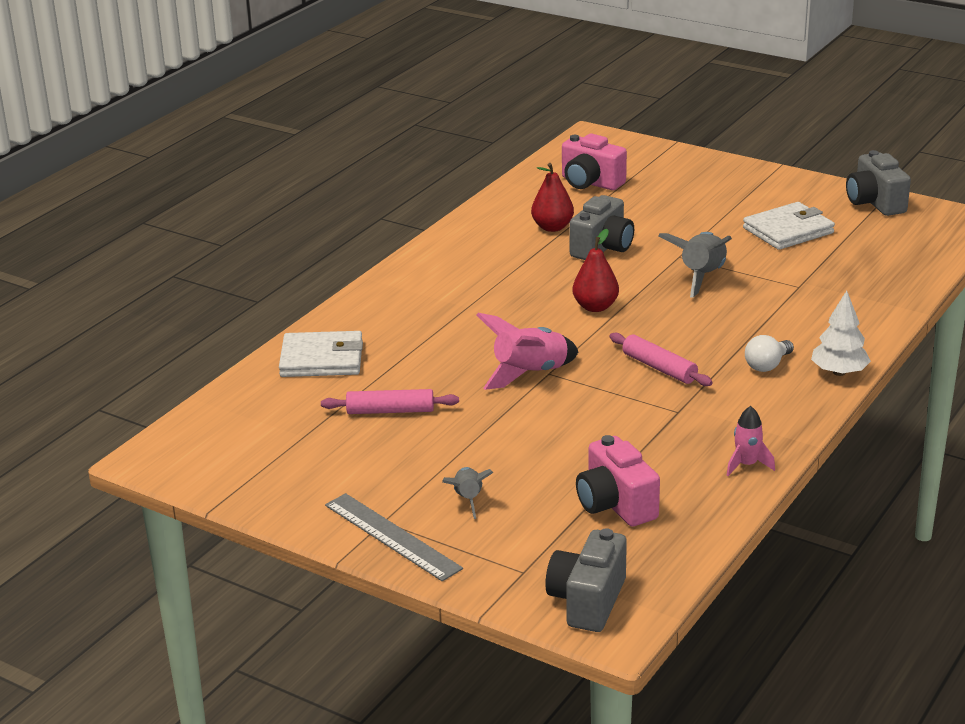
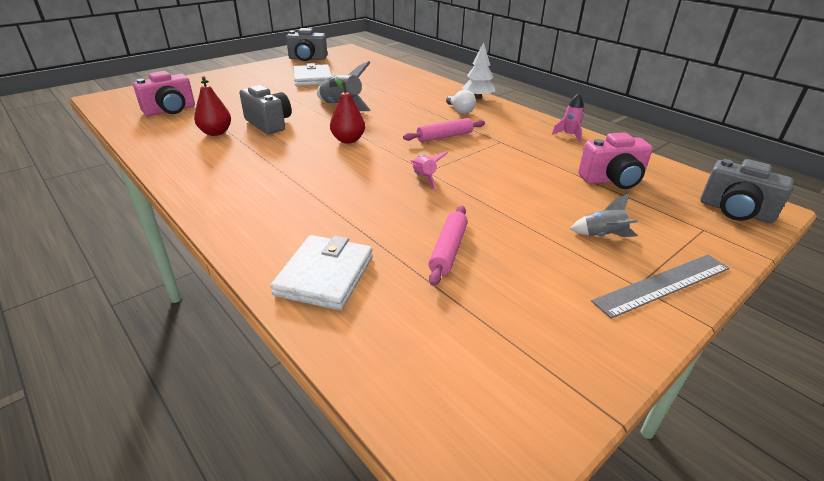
camera: 75 degrees left, 5 degrees up
(529, 373) = (424, 178): pink rocket -> pink rocket, size x0.59

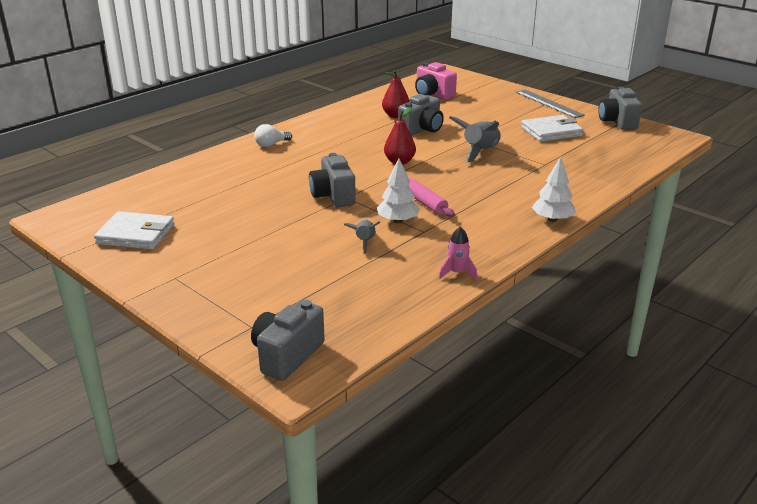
camera: 85 degrees right, 5 degrees down
(325, 275) = (203, 173): white wallet -> white wallet (136, 234)
(424, 178) = (333, 196): pink rocket -> grey camera
(448, 250) = (226, 208): pink rolling pin -> none
(460, 110) = (502, 209): white light bulb -> white light bulb (271, 144)
(481, 150) = (398, 221): none -> white tree
(603, 235) = (243, 271): grey rocket -> grey rocket (364, 242)
(612, 180) = (346, 288): pink camera -> none
(663, 284) = (174, 289): grey ruler -> grey ruler (548, 103)

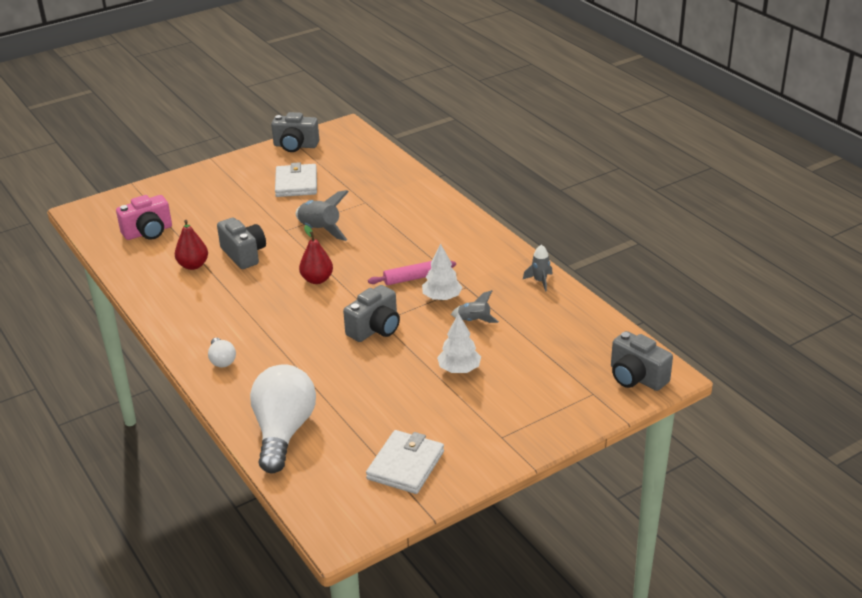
camera: 75 degrees left, 5 degrees up
(182, 179) = (283, 432): none -> white light bulb
(333, 196) = (375, 329): grey camera -> grey camera turned 45 degrees counterclockwise
(457, 273) = (540, 281): pink rocket -> grey rocket
(548, 103) = (225, 169): grey ruler -> none
(552, 219) = (470, 221): white tree -> white tree (459, 369)

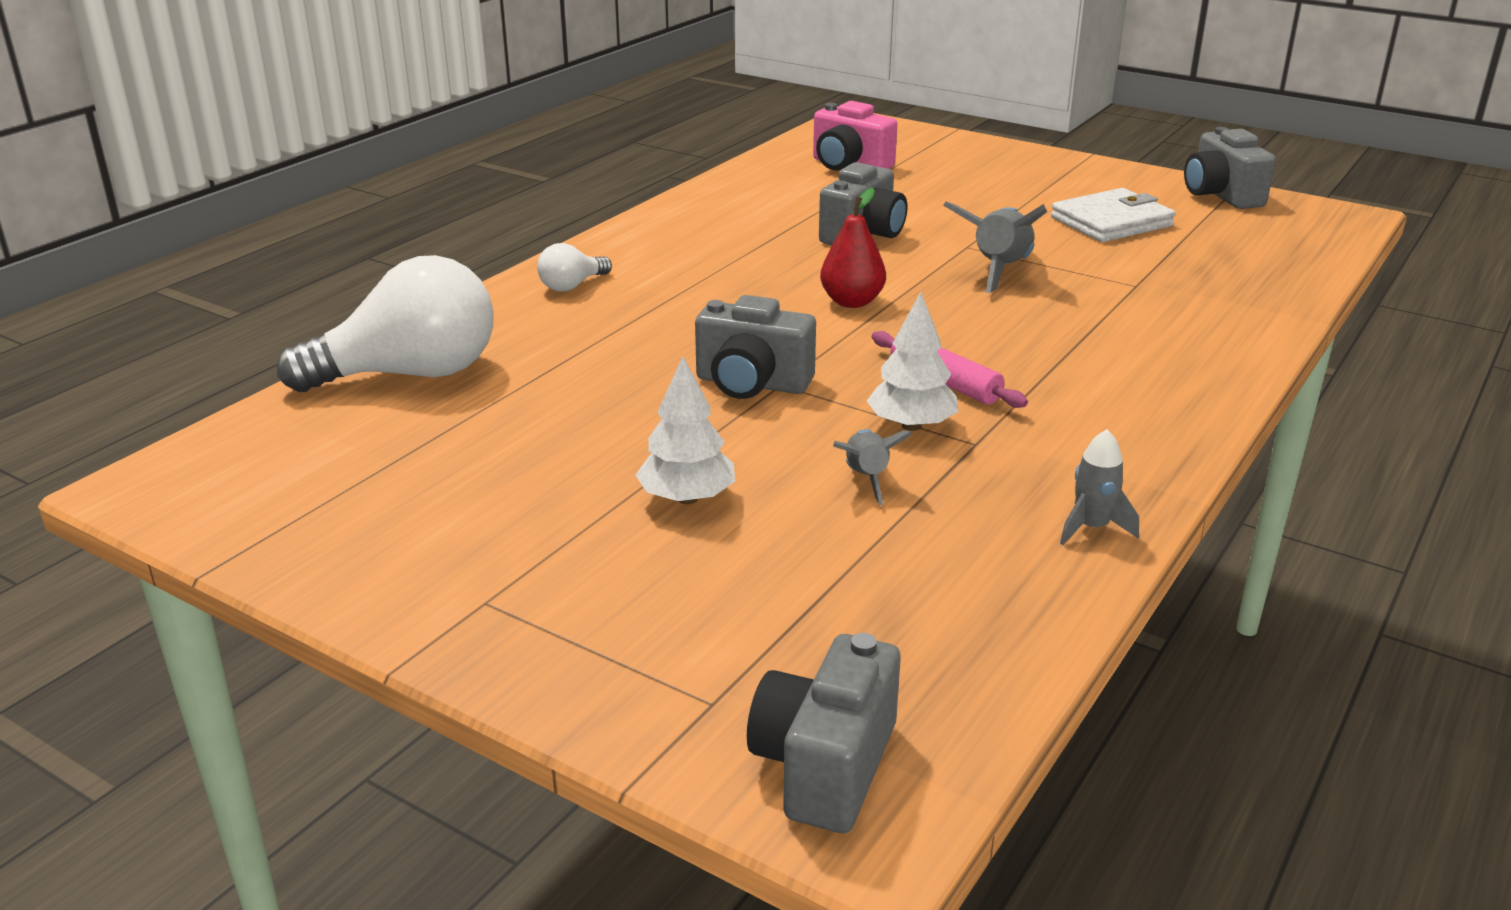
camera: 65 degrees right, 5 degrees down
(193, 265) = (797, 210): red pear -> none
(406, 465) = (354, 508): white wallet -> none

